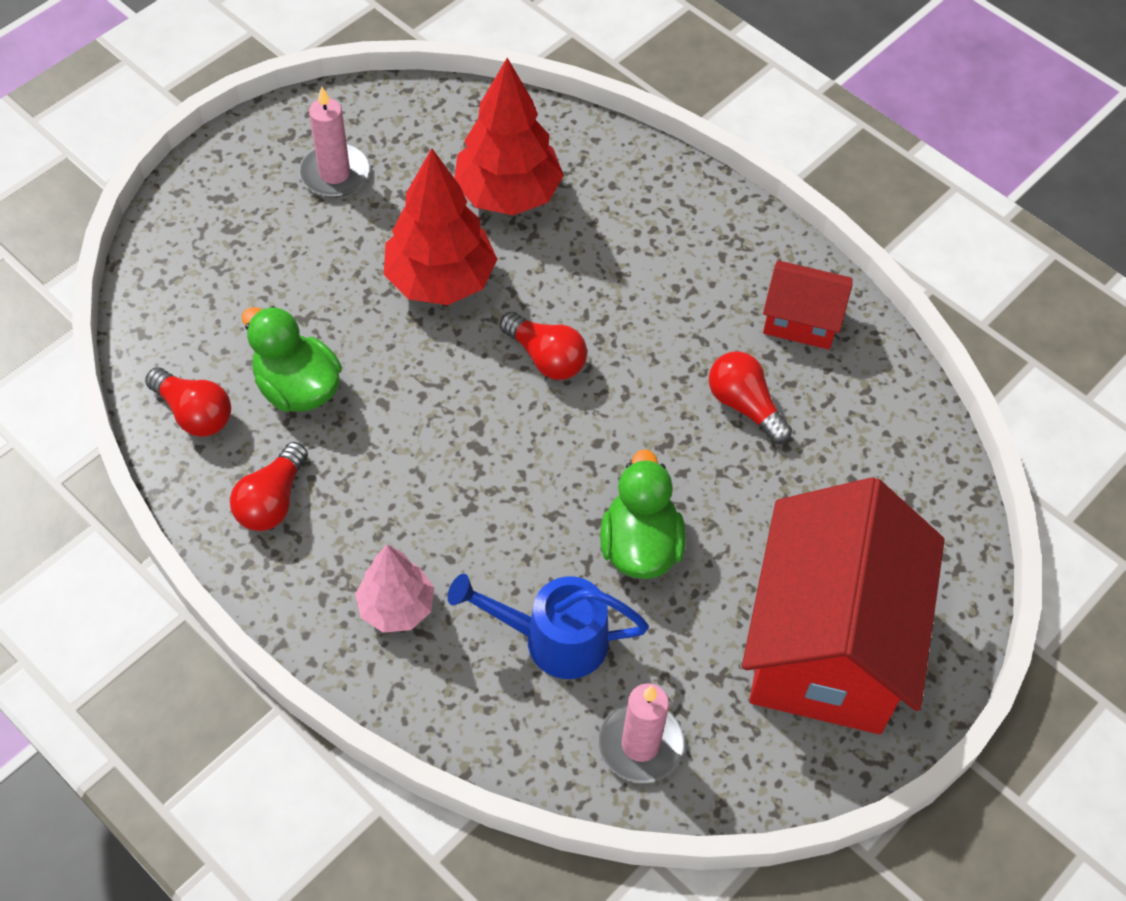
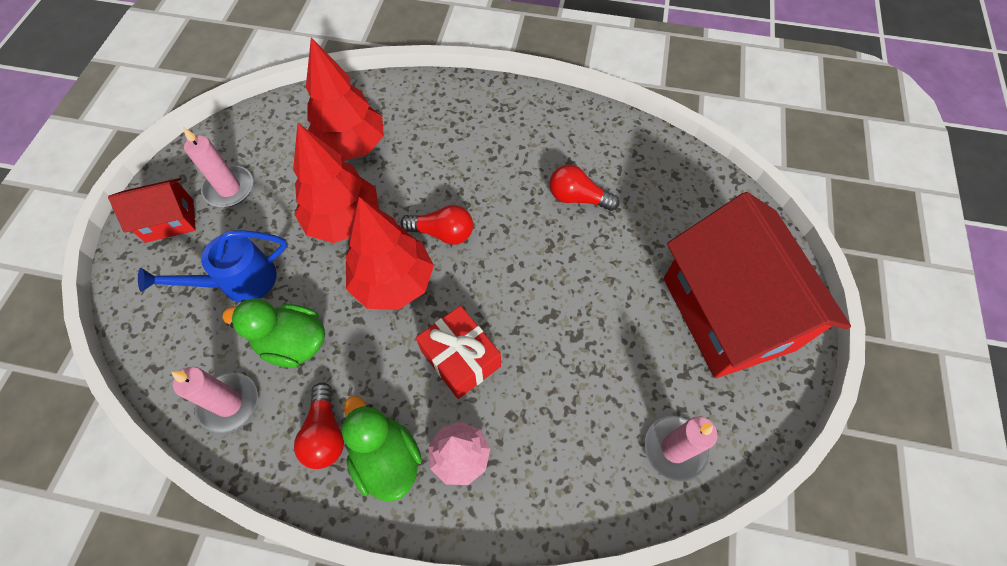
camera: 30 degrees left, 5 degrees up
(194, 413) = (229, 403): red light bulb -> pink candle
(449, 383) = (393, 282): none -> red tree
(467, 509) = (460, 358): none -> red gift
(553, 639) = (573, 412): blue watering can -> blue watering can (239, 282)
(640, 546) = (581, 318): green duck -> green duck (386, 458)
(801, 320) = (572, 132): red house -> red house (170, 221)

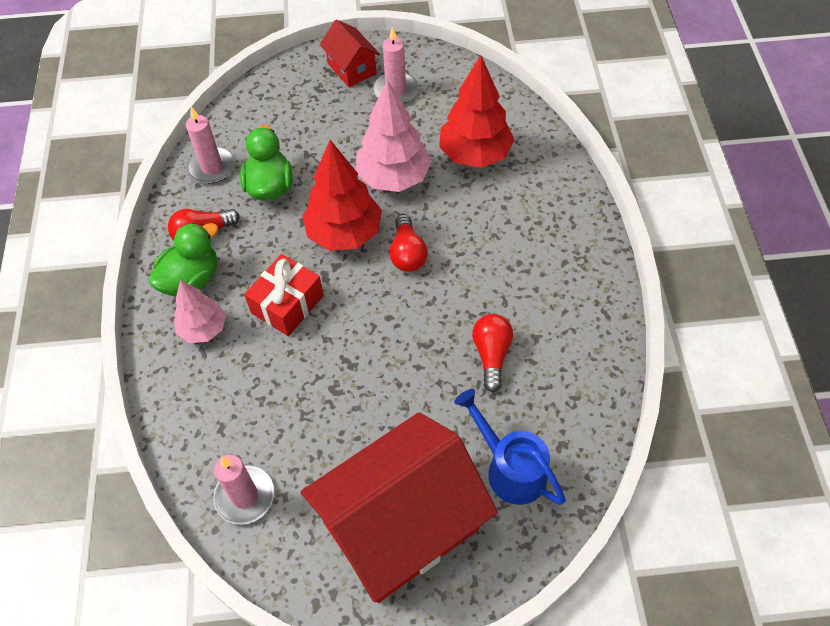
camera: 75 degrees right, 5 degrees down
(239, 282) = (312, 132): blue watering can -> blue watering can (510, 468)
(344, 220) = (393, 177): red tree -> pink tree

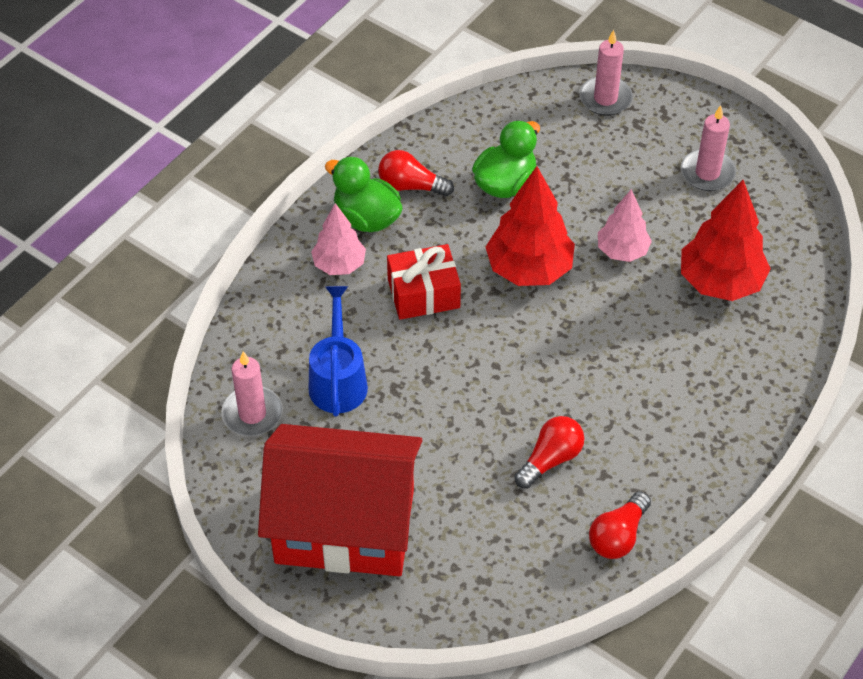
camera: 40 degrees right, 5 degrees down
(191, 280) = (366, 218): green duck -> green duck turned 135 degrees counterclockwise
(212, 167) = (472, 133): pink candle -> pink candle (605, 98)
(352, 68) = (687, 124): red house -> none
(393, 177) = (622, 251): pink tree -> pink tree, size x0.62
(407, 253) = (566, 325): red light bulb -> red light bulb (618, 536)
(510, 468) = (472, 554): blue watering can -> blue watering can (338, 379)

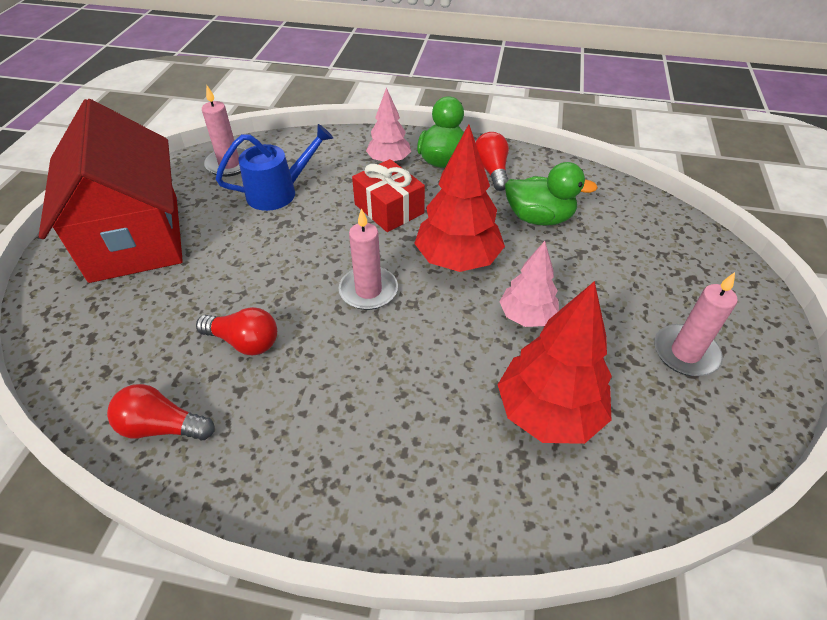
camera: 65 degrees right, 5 degrees down
(605, 98) = (696, 248): pink candle -> pink candle (368, 290)

